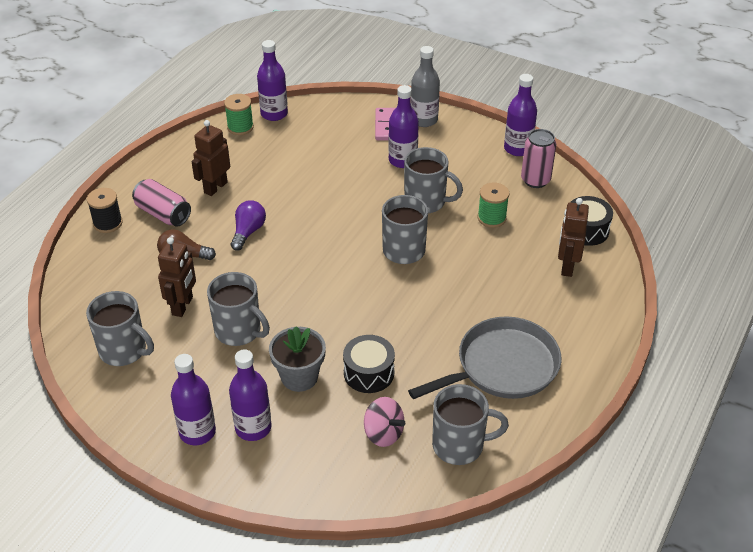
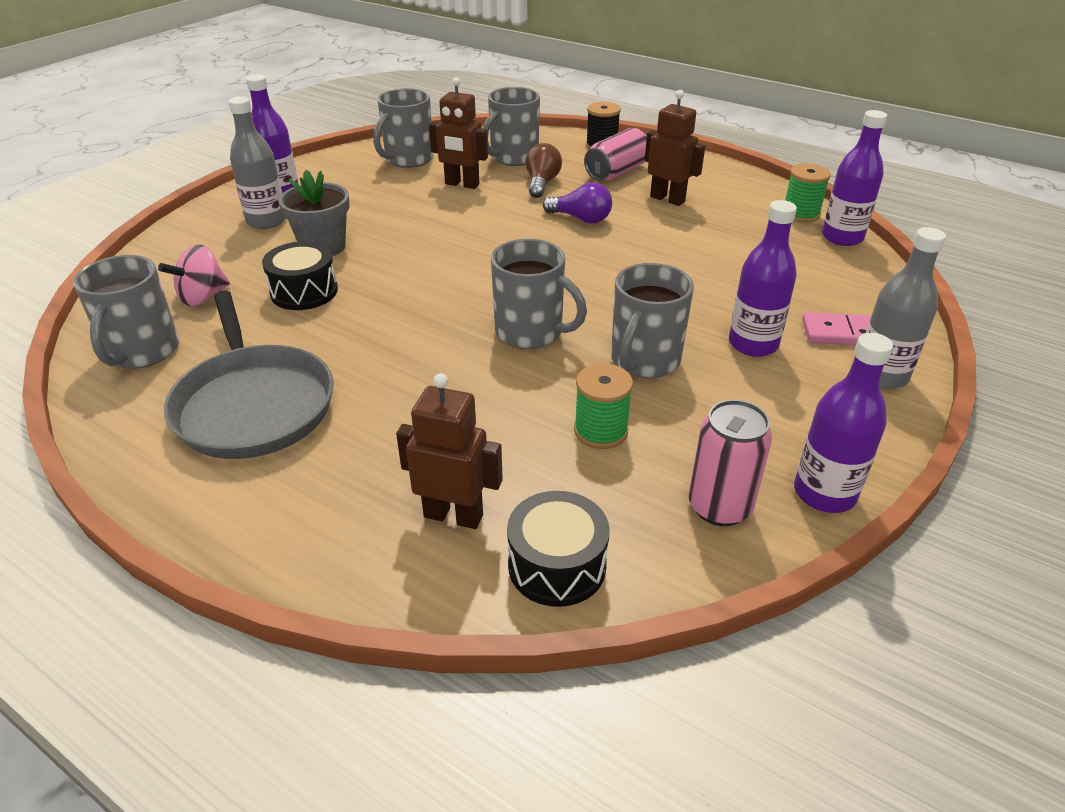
camera: 95 degrees right, 5 degrees down
(239, 331) = (411, 213): grey mug -> grey mug (513, 158)
(253, 428) = (266, 221): purple bottle -> grey bottle

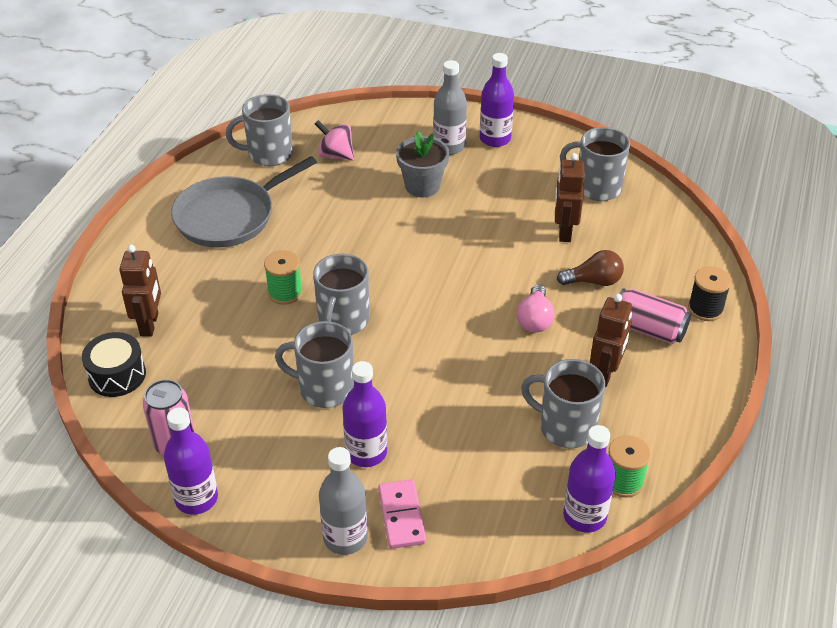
camera: 75 degrees right, 5 degrees up
(304, 291) = (358, 196): black drum -> none
(513, 158) = (639, 252): grey mug -> grey mug (565, 427)
(581, 219) = (534, 319): purple light bulb -> pink light bulb
(600, 431) = (238, 376): green spool -> green spool (285, 292)

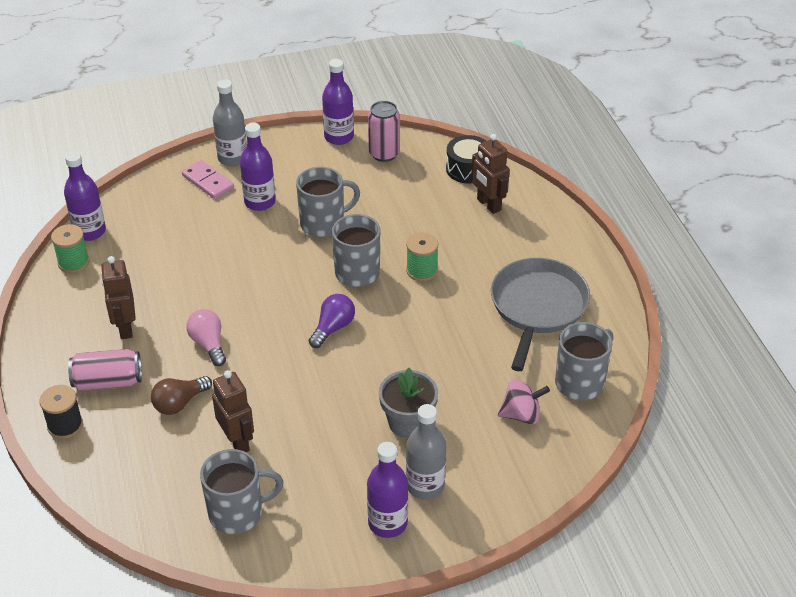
camera: 145 degrees right, 0 degrees up
(413, 280) = (333, 328): none -> purple light bulb
(565, 427) = (134, 277): grey mug -> none

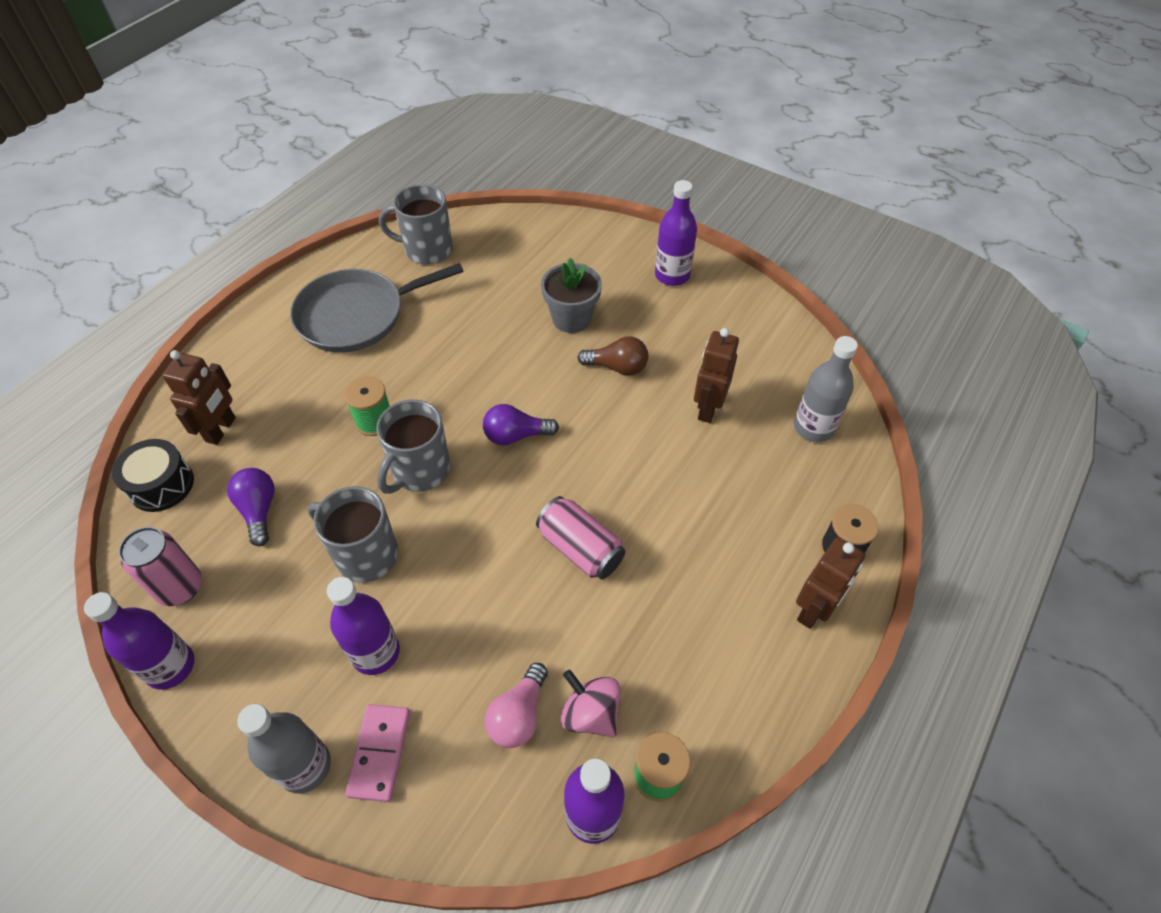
camera: 130 degrees left, 10 degrees up
(108, 382) = (762, 561): pink can -> pink can (580, 548)
(125, 328) = (689, 612): brown robot -> brown robot (814, 610)
(179, 403) = (719, 481): brown light bulb -> brown light bulb (617, 367)
(209, 344) = (633, 517): pink light bulb -> pink light bulb (518, 715)
(238, 513) = (765, 358): grey mug -> none
(404, 197) = (259, 510): none -> purple light bulb
(425, 485) = (618, 276): grey bottle -> grey bottle (813, 428)
(521, 415) = (495, 263): pink spinning top -> pink spinning top (590, 713)

